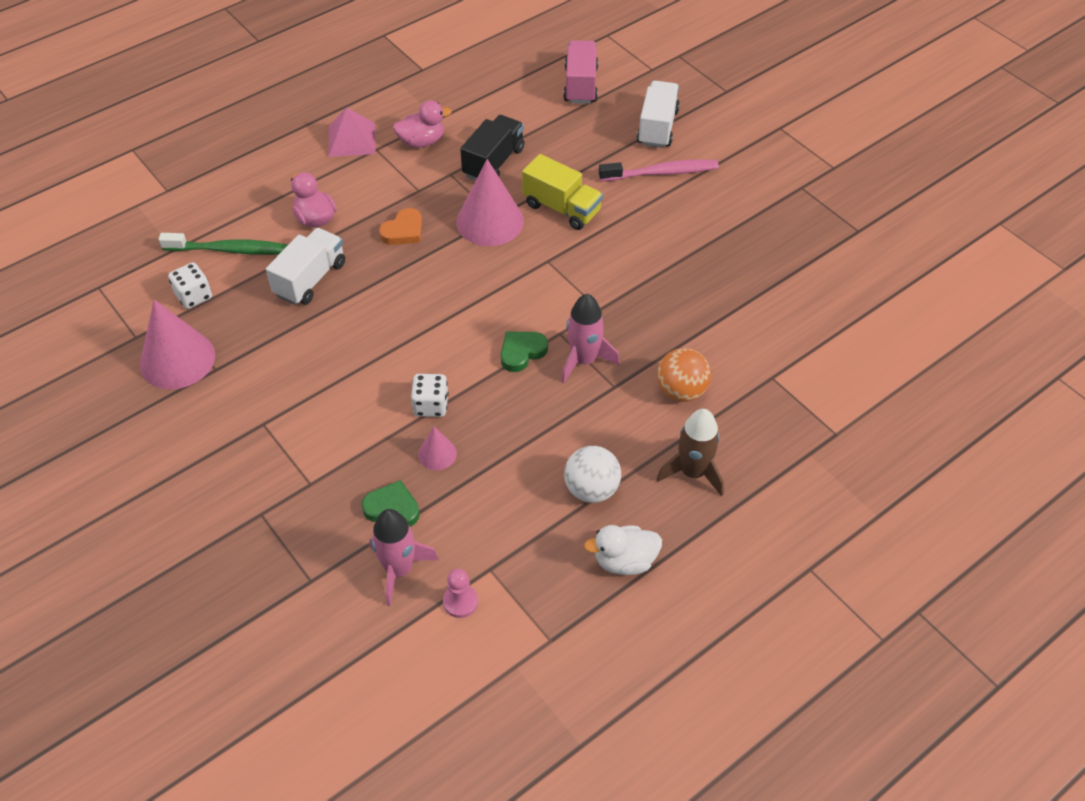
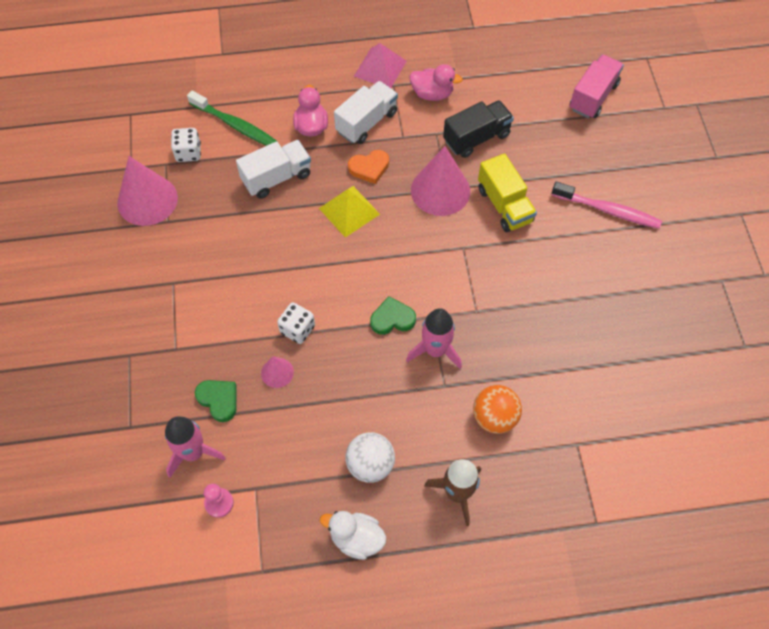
camera: 30 degrees right, 10 degrees up
(409, 277) = (349, 211): none -> yellow pyramid
(657, 127) = (632, 165): white truck -> white truck (366, 122)

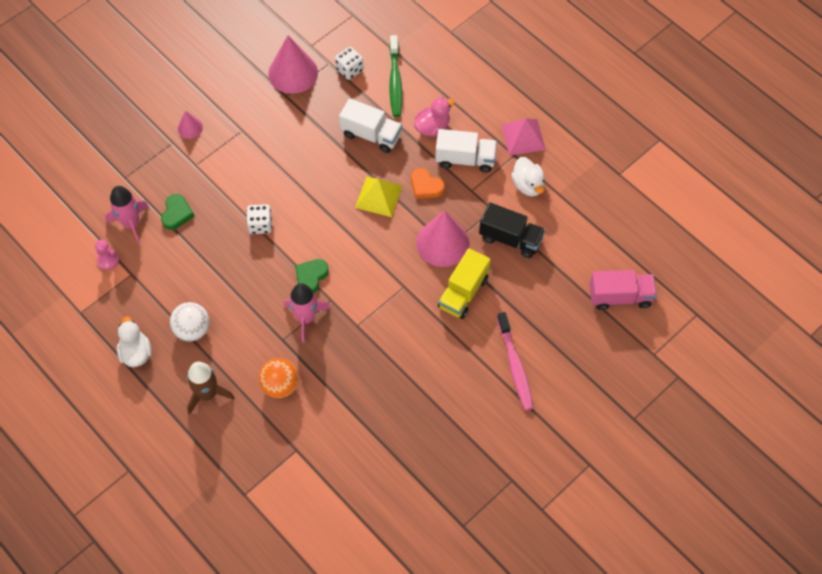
camera: 55 degrees right, 0 degrees up
(277, 372) = (220, 234): pink cone -> pink cone (190, 128)
(392, 319) = (311, 277): green heart -> green heart turned 105 degrees counterclockwise
(432, 94) = (528, 185): pink duck -> white duck

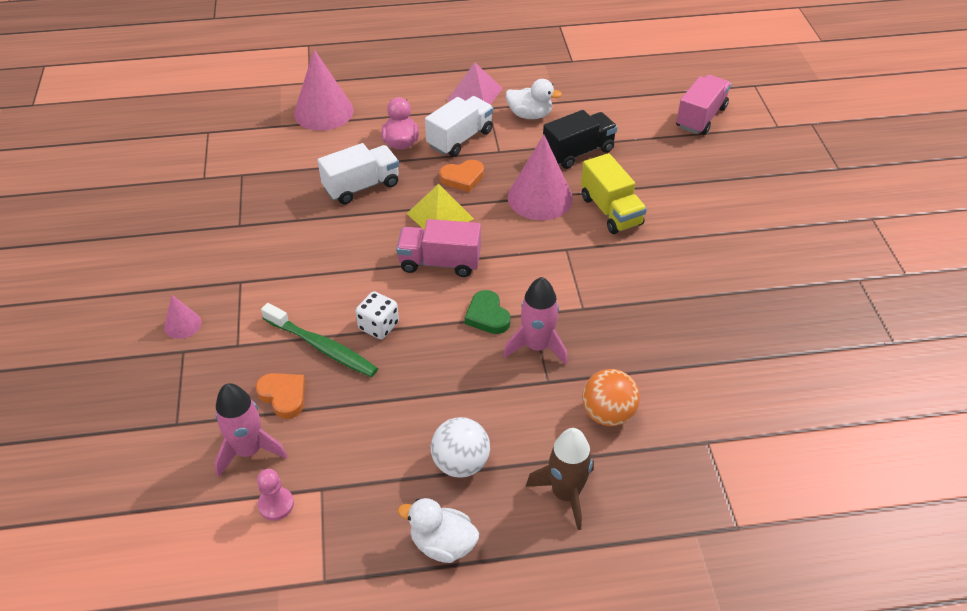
camera: 55 degrees left, 15 degrees down
(177, 213) = (283, 396): green heart -> orange heart
(293, 73) = (218, 206): pink cone -> pink cone (323, 112)
(336, 223) = (440, 262): none -> pink truck
(349, 70) = (267, 165): white dice -> none
(395, 81) = (319, 141): green toothbrush -> green toothbrush (322, 347)
(515, 366) = (725, 215): pink toothbrush -> none

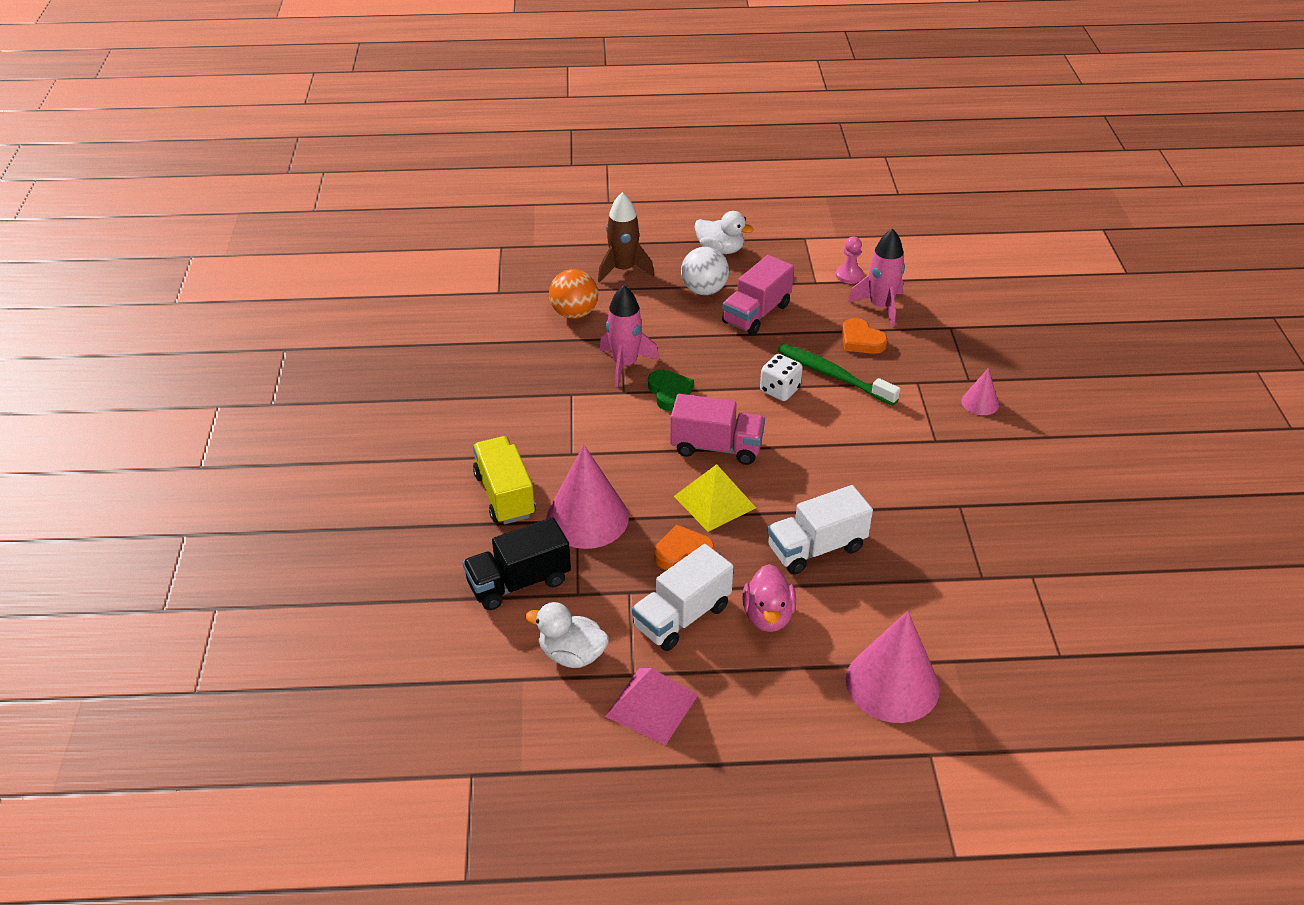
camera: 175 degrees left, 5 degrees down
(701, 117) = (317, 632): pink truck -> pink truck (756, 314)

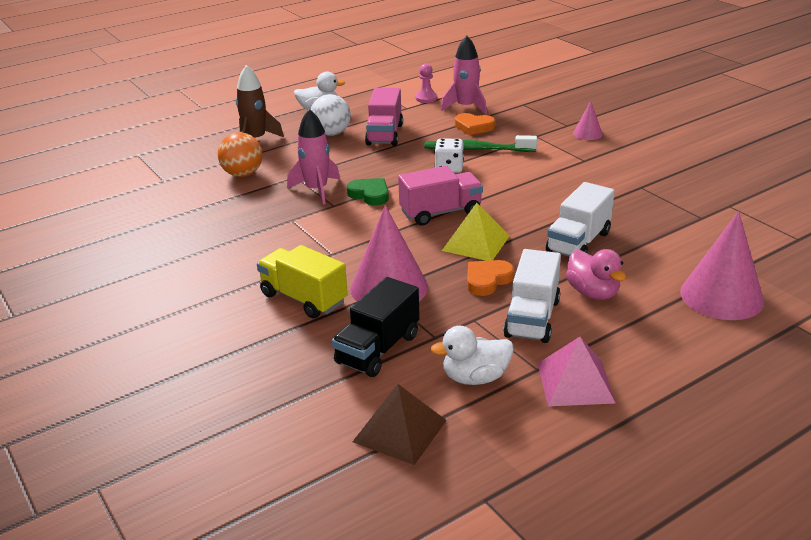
camera: 30 degrees left, 10 degrees down
(465, 674) = (399, 430): none -> brown pyramid

